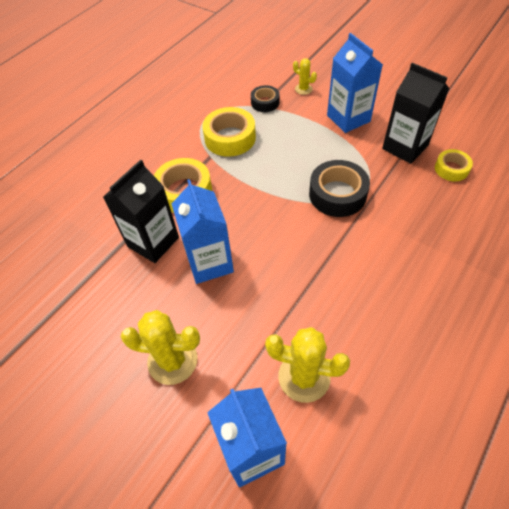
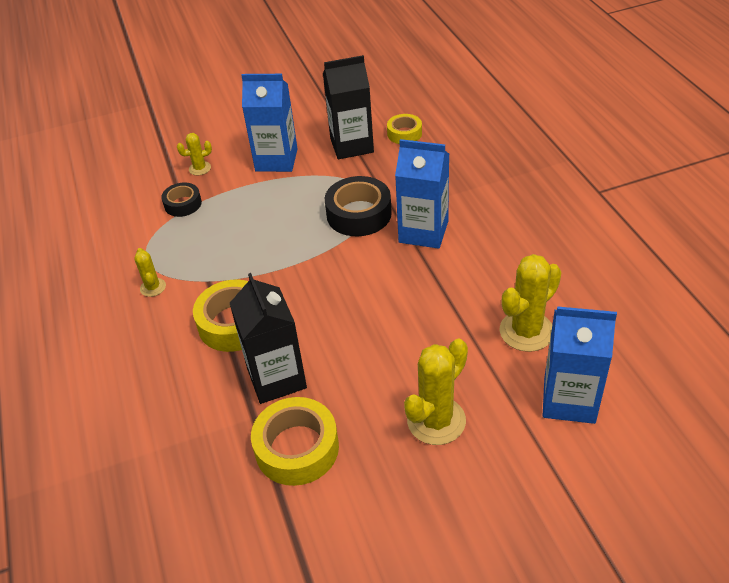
camera: 55 degrees left, 10 degrees down
(185, 135) = (153, 287): none -> yellow cactus
(209, 262) = (348, 342): blue carton -> blue carton (423, 232)
(230, 138) = (201, 253): yellow tape -> yellow tape (297, 448)

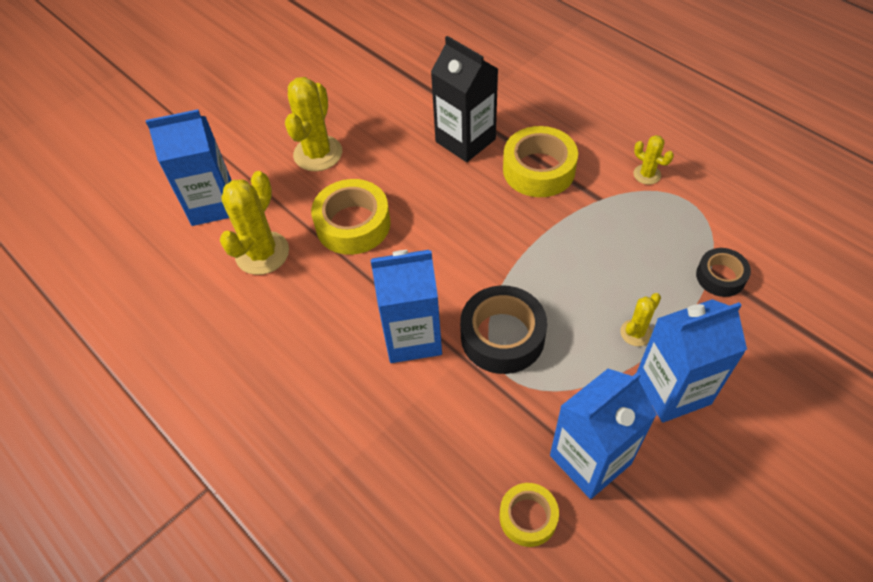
camera: 155 degrees right, 10 degrees up
(200, 168) = (758, 337): yellow cactus -> yellow cactus (636, 333)
(297, 448) = (415, 103): yellow tape -> yellow tape (353, 224)
(351, 145) = (590, 459): black carton -> blue carton

